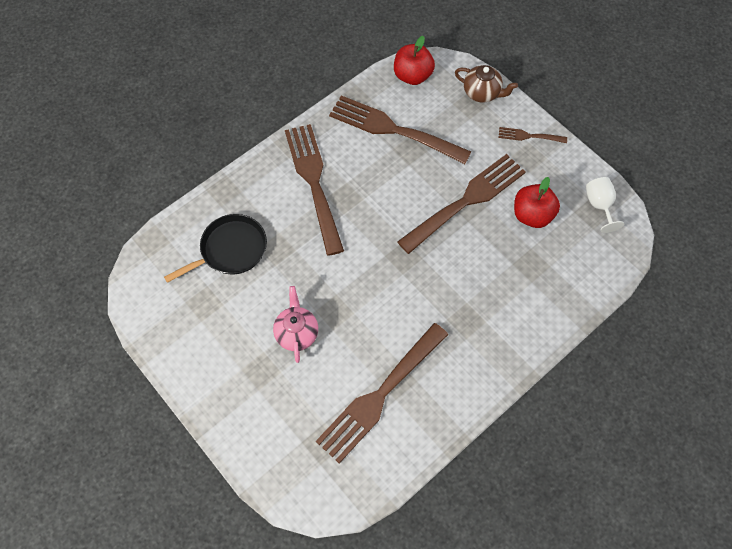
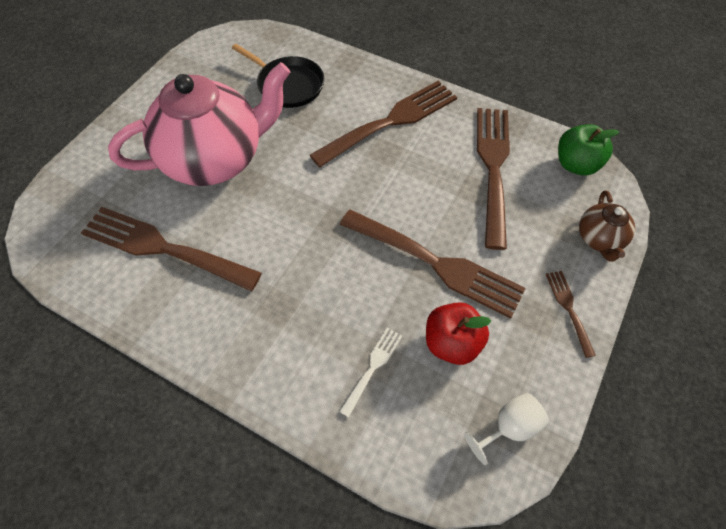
camera: 70 degrees right, 5 degrees down
(297, 333) = (215, 159): pink teapot -> pink teapot, size x2.27
(412, 76) = (576, 164): red apple -> green apple
(535, 270) = (372, 367): none -> white fork

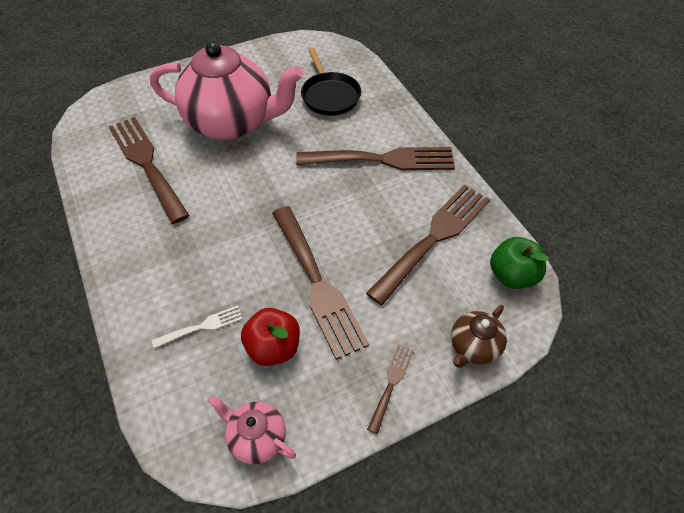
camera: 35 degrees right, 5 degrees down
(509, 427) = (256, 437): white goblet -> pink teapot

